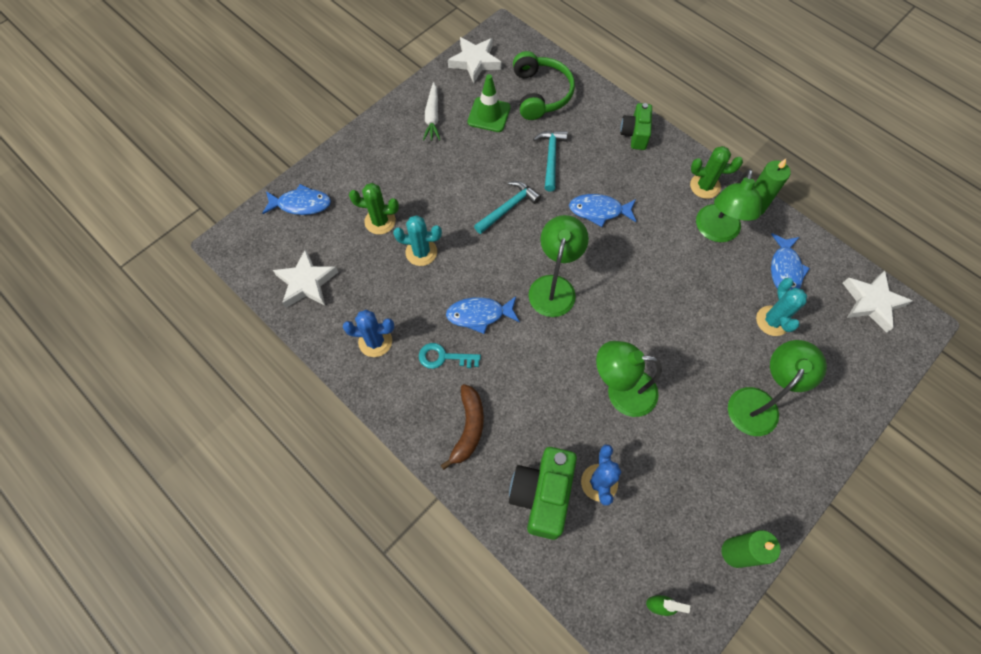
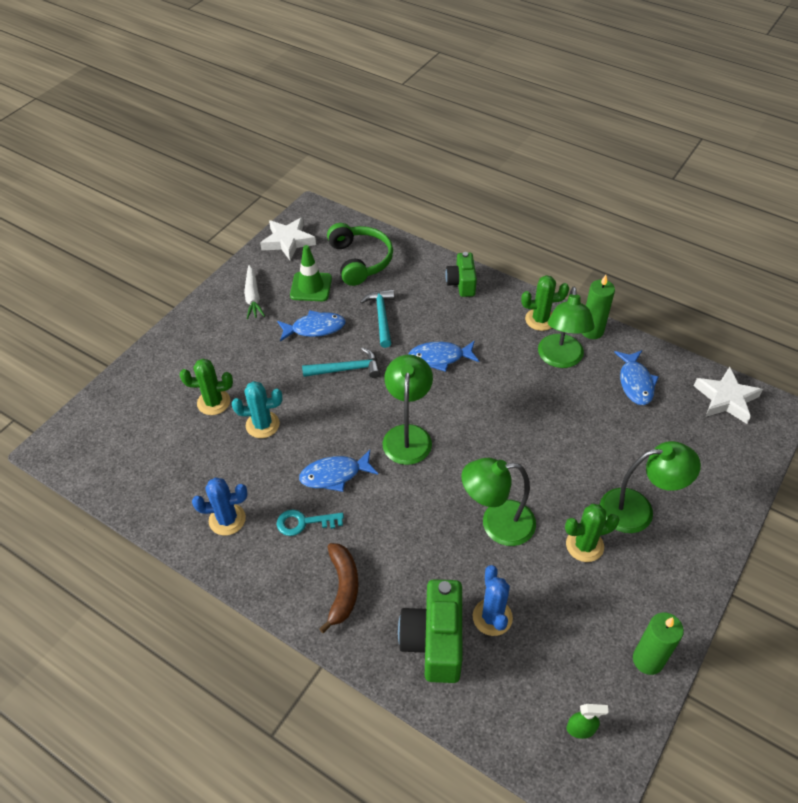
camera: 10 degrees left, 15 degrees down
(301, 204) = (126, 399): blue fish -> blue fish (315, 328)
(306, 282) = (143, 474): white star -> none
(508, 208) = (346, 369): turquoise hammer -> turquoise hammer turned 45 degrees clockwise
(699, 428) = (584, 545): none -> green cactus
(758, 402) = (638, 510): green lamp -> green lamp turned 60 degrees clockwise
(772, 321) = (634, 431): turquoise cactus -> none

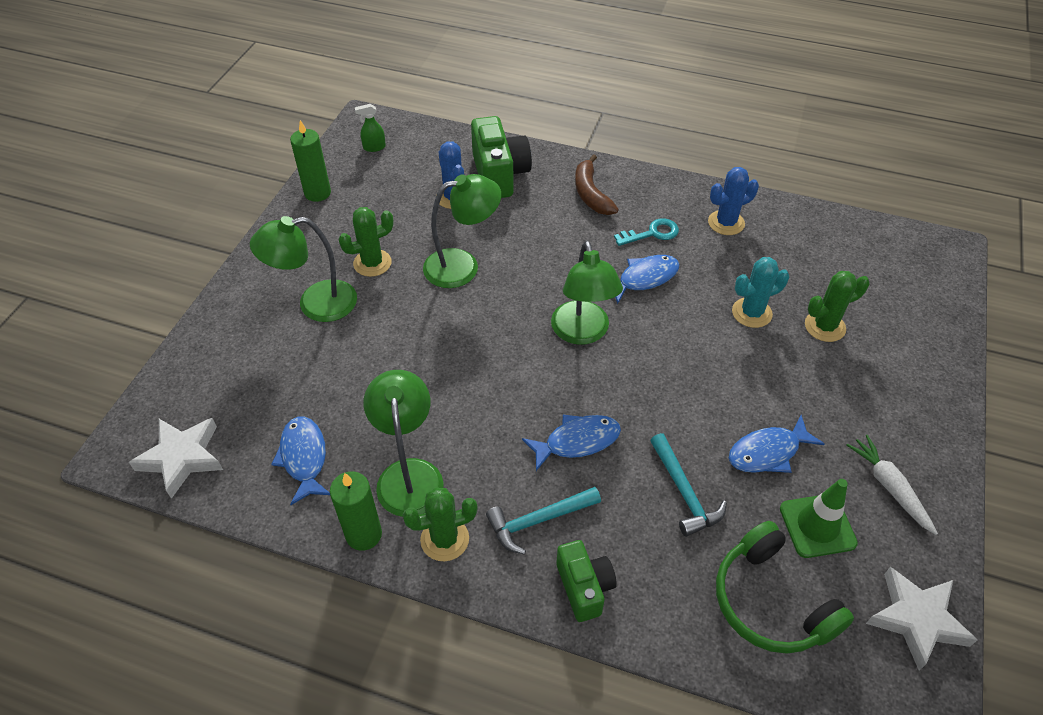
camera: 165 degrees right, 0 degrees up
(346, 369) = (693, 399): turquoise hammer -> turquoise hammer (539, 520)

